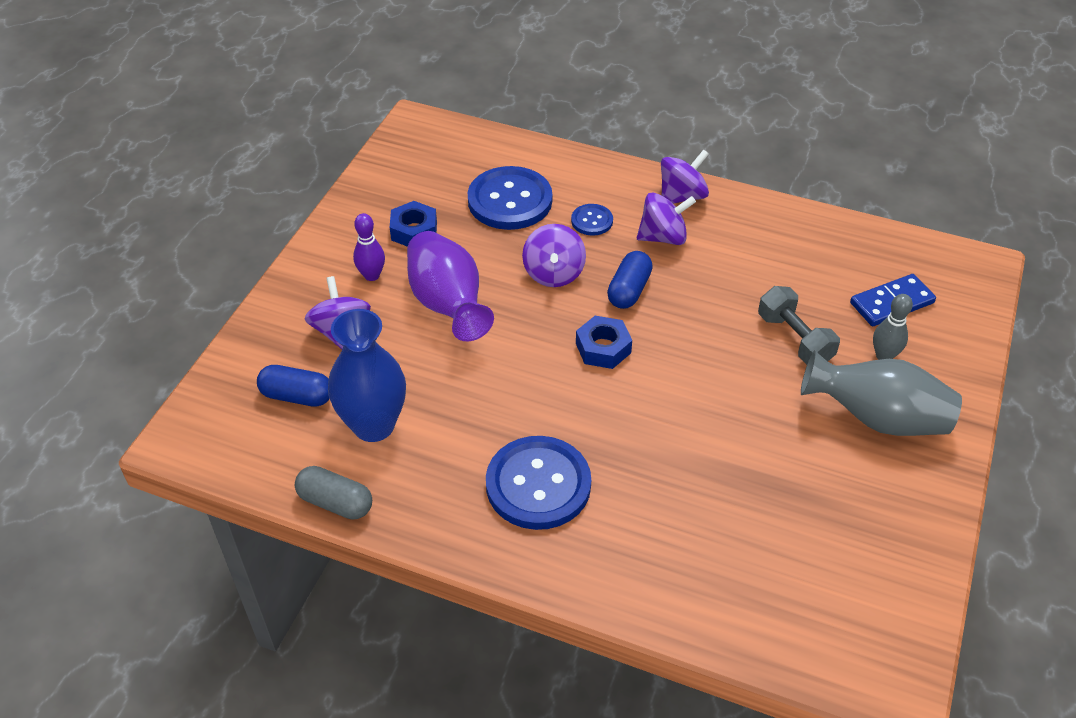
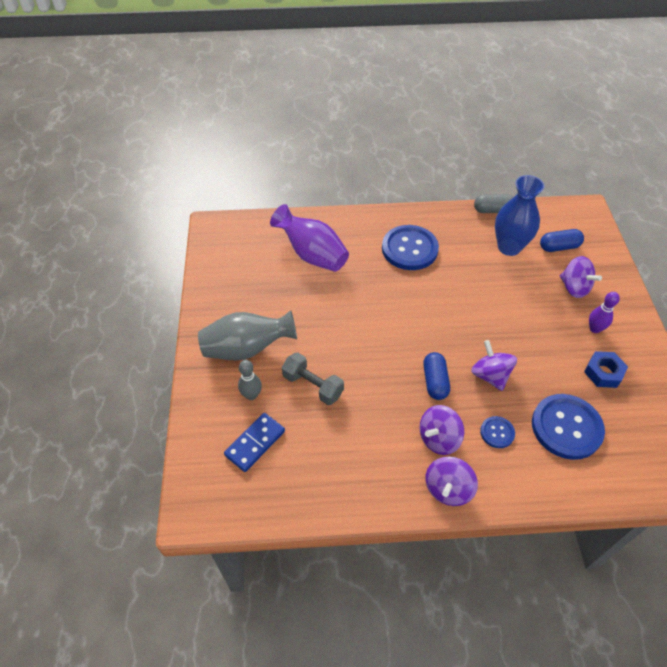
camera: 155 degrees right, 5 degrees up
(448, 305) = (533, 327): purple vase -> purple vase (312, 254)
(603, 348) = (425, 333): blue nut -> none

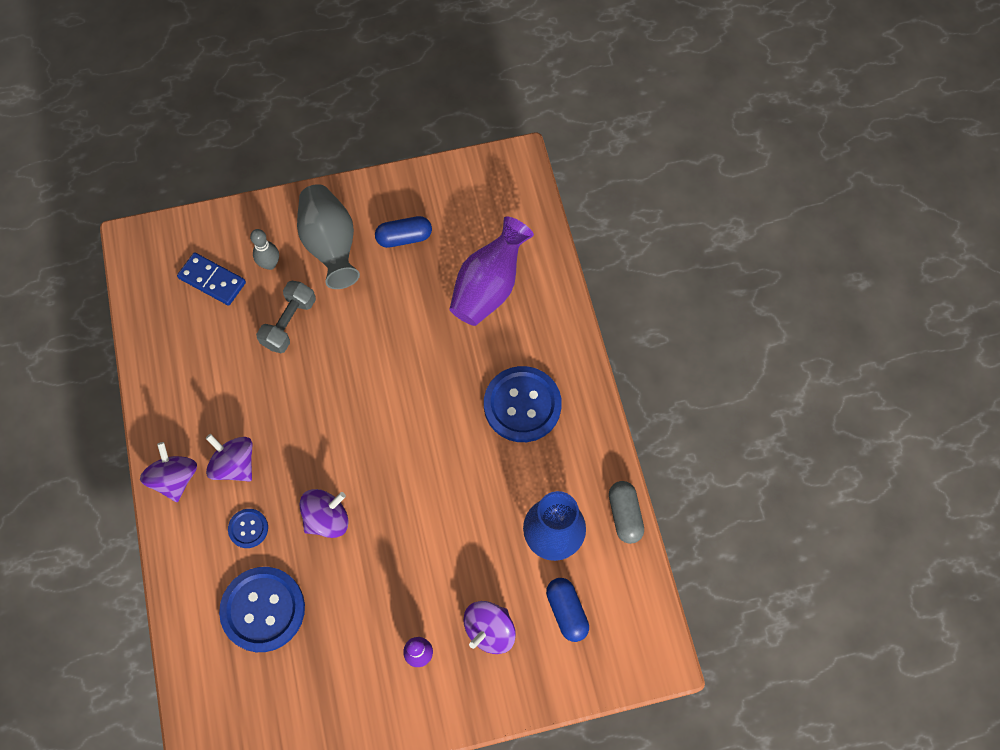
camera: 80 degrees right, 15 degrees up
(435, 381) = (310, 454): blue capsule -> blue capsule (404, 237)
(448, 489) = (175, 478): purple spinning top -> purple spinning top turned 60 degrees clockwise
(603, 373) = (348, 661): blue nut -> none

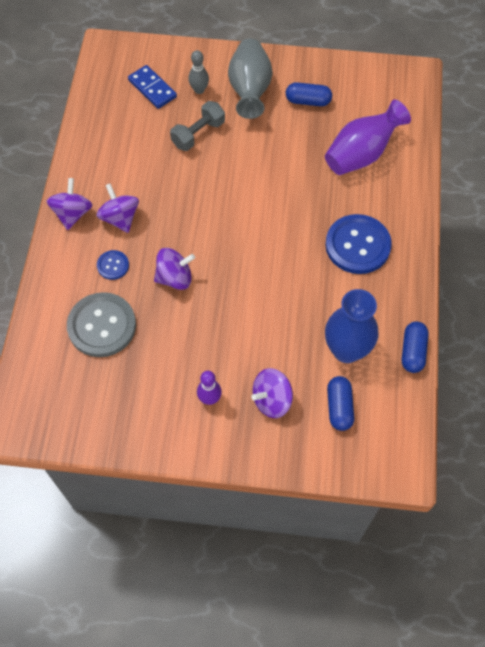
camera: 20 degrees right, 5 degrees down
(263, 609) = (102, 326): blue button -> grey button
(624, 515) = (412, 351): grey capsule -> blue capsule

